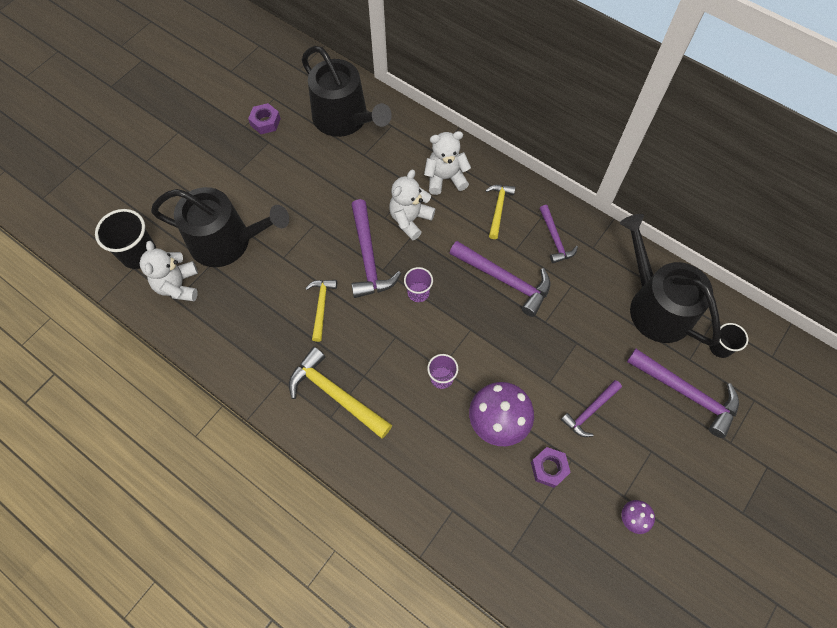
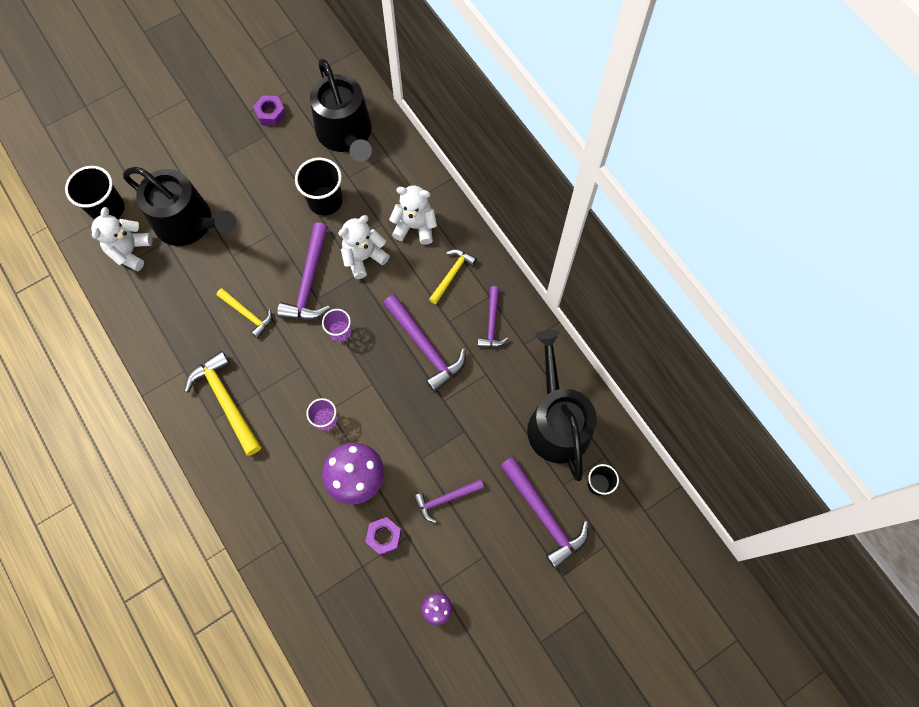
camera: 20 degrees right, 5 degrees up
(321, 306) = (247, 314): yellow hammer -> yellow hammer turned 105 degrees clockwise
(351, 182) = (325, 201): none -> black cup

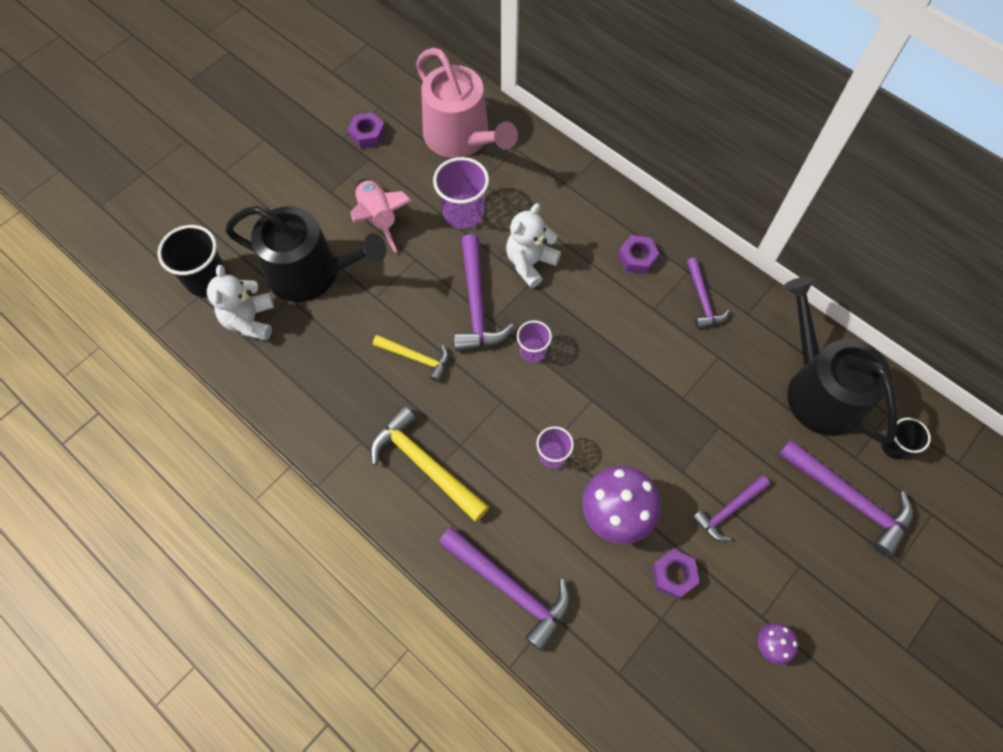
camera: 15 degrees left, 5 degrees down
(256, 190) = (379, 218): none -> pink rocket
(325, 201) = (463, 212): black cup -> purple cup
(346, 134) = (461, 138): black watering can -> pink watering can
(415, 227) = (576, 217): white teddy bear -> none
(425, 347) = (638, 344): purple hammer -> purple hammer (510, 588)
(452, 274) = (637, 258): yellow hammer -> purple nut

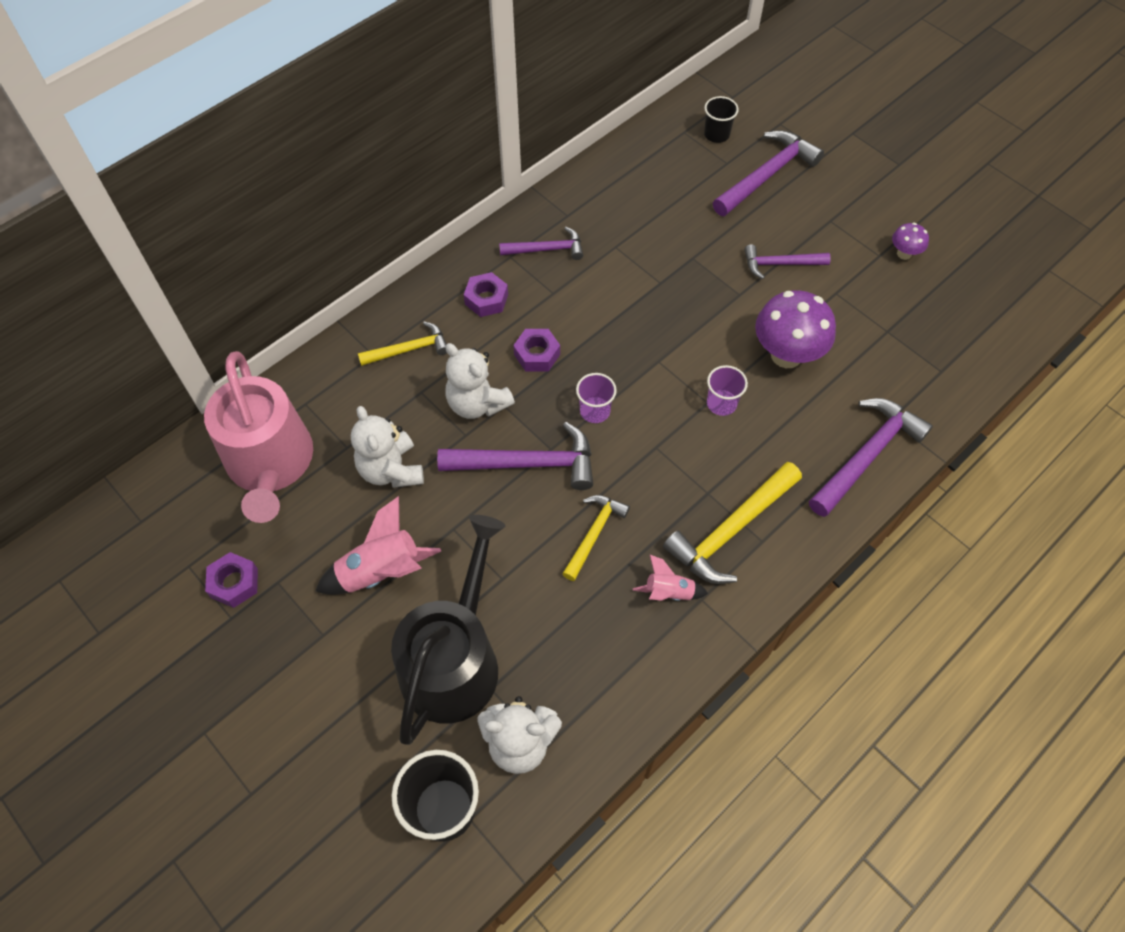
camera: 85 degrees left, 5 degrees down
(366, 416) = (668, 592): none -> pink rocket
(461, 138) = (271, 464): pink watering can -> pink watering can turned 105 degrees clockwise
(463, 212) = (391, 470): purple cup -> white teddy bear
(576, 209) = (409, 349): none -> yellow hammer
(673, 575) = (845, 315): purple nut -> purple nut (537, 354)
(728, 510) = (780, 264): purple hammer -> purple hammer turned 120 degrees clockwise
(818, 389) = (656, 176): black watering can -> none

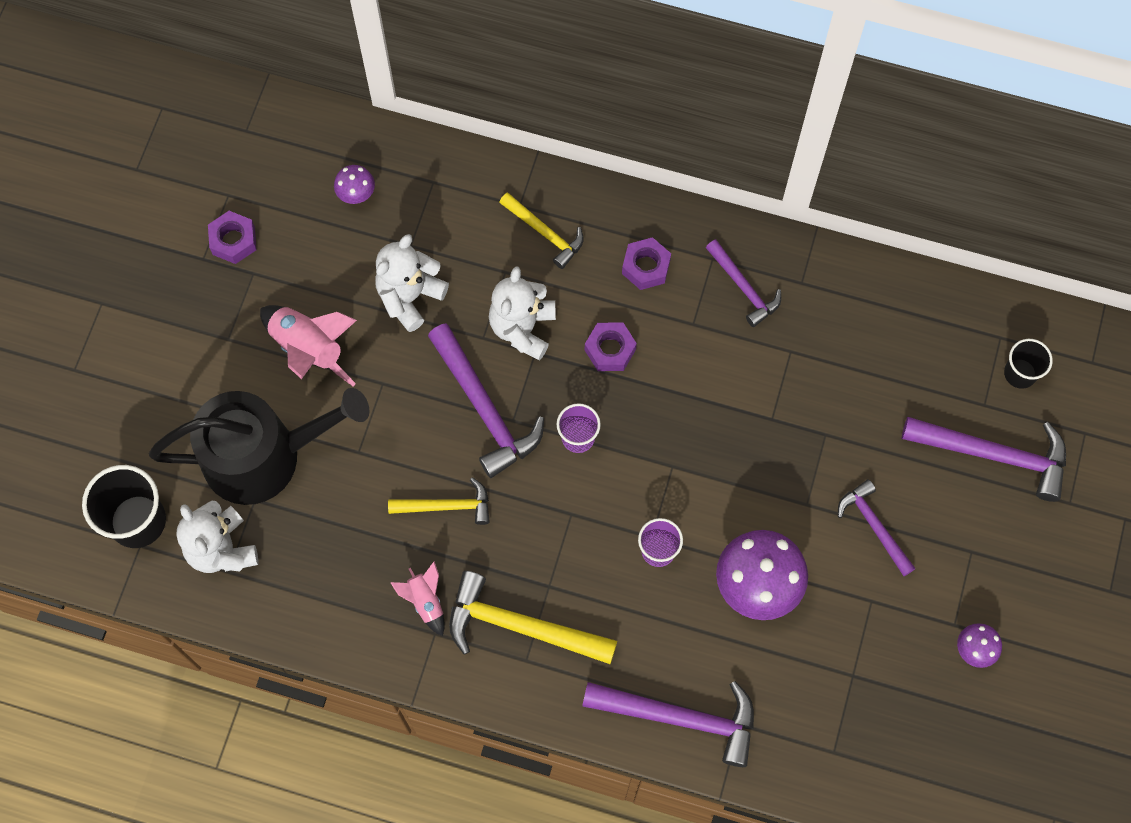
camera: 60 degrees right, 10 degrees up
(271, 464) = (356, 195): pink watering can -> purple mushroom

